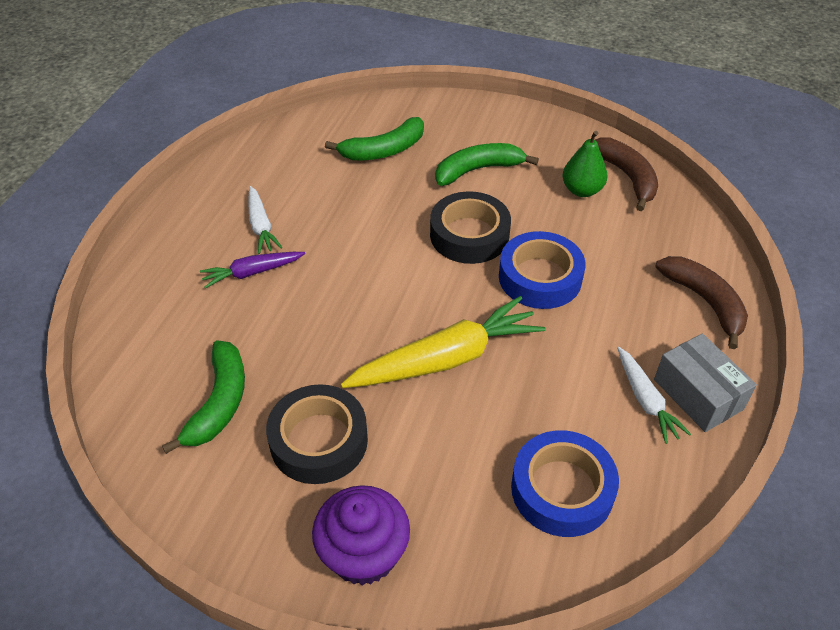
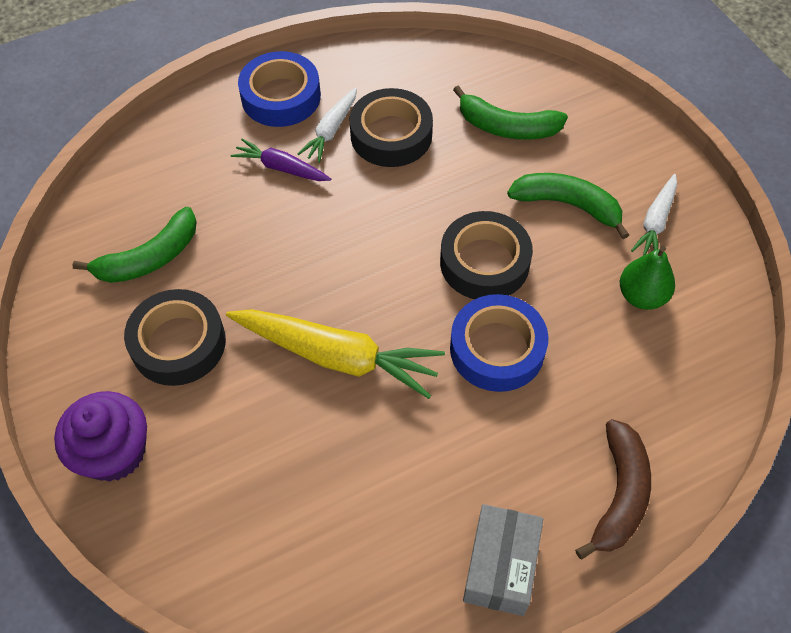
camera: 45 degrees right, 10 degrees up
(310, 202) = (391, 135): none -> black tape
(562, 489) = (294, 537): blue tape -> blue tape (281, 97)
(627, 177) = (706, 316): brown banana -> none
(645, 400) = (449, 530): white carrot -> white carrot (655, 222)

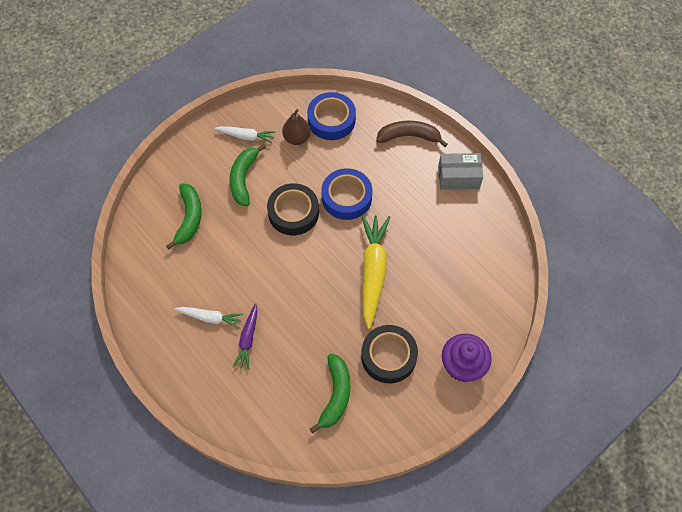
camera: 105 degrees left, 5 degrees up
(150, 258) = (335, 395): green banana -> green banana turned 60 degrees clockwise
(281, 97) = (186, 358): blue tape -> blue tape (331, 120)
(391, 135) = (208, 281): black tape -> none
(641, 296) = (297, 138): green pear -> brown pear

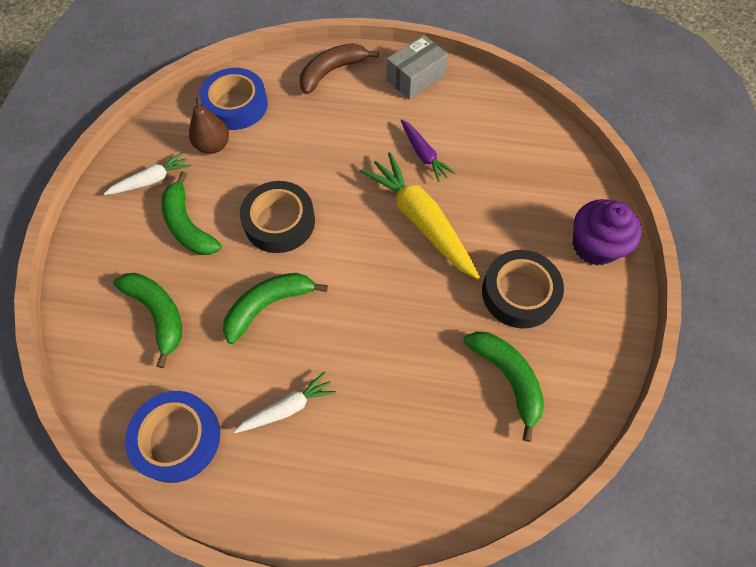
camera: 40 degrees left, 0 degrees up
(247, 256) = (268, 306): none -> green banana
(248, 339) = (354, 396): purple carrot -> purple carrot (423, 154)
(346, 197) = (323, 168): blue tape -> blue tape (177, 438)

